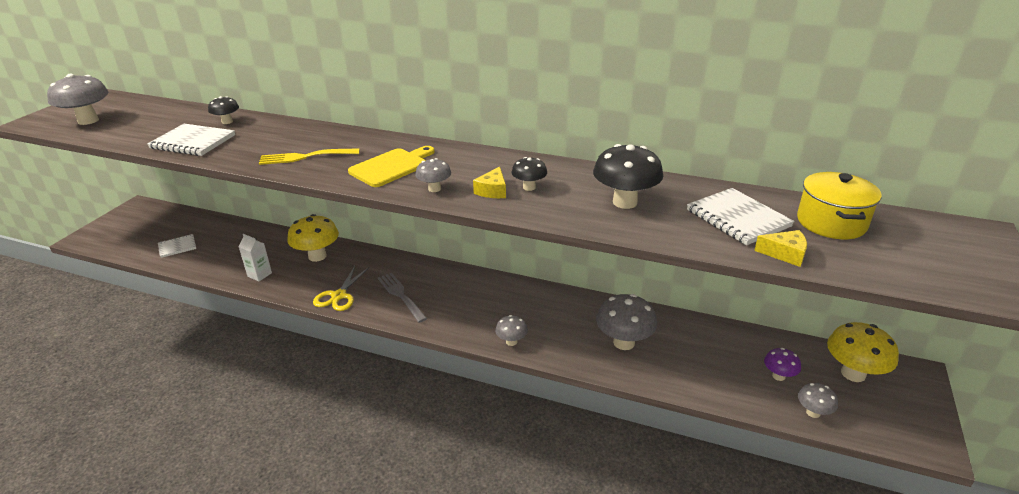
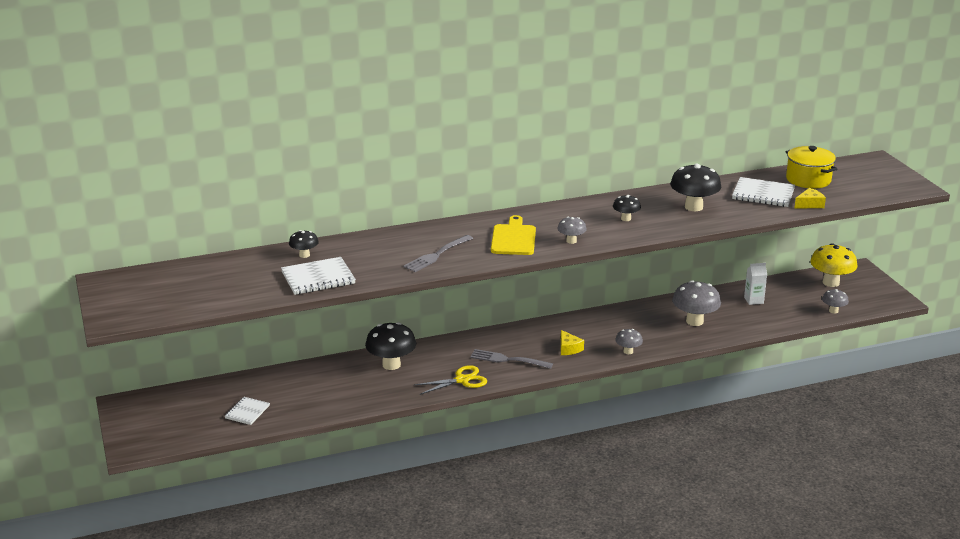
camera: 40 degrees left, 5 degrees down
(88, 121) = (168, 299): grey mushroom -> none
(259, 274) = (368, 396): white carton -> white carton (753, 300)
(305, 157) = (436, 255): yellow fork -> grey fork
(317, 256) = (391, 365): yellow mushroom -> black mushroom
(339, 296) = (462, 380): yellow scissors -> yellow scissors turned 90 degrees counterclockwise
(492, 191) = (608, 229): yellow cheese -> yellow cheese (568, 348)
(778, 376) = (797, 301): purple mushroom -> none

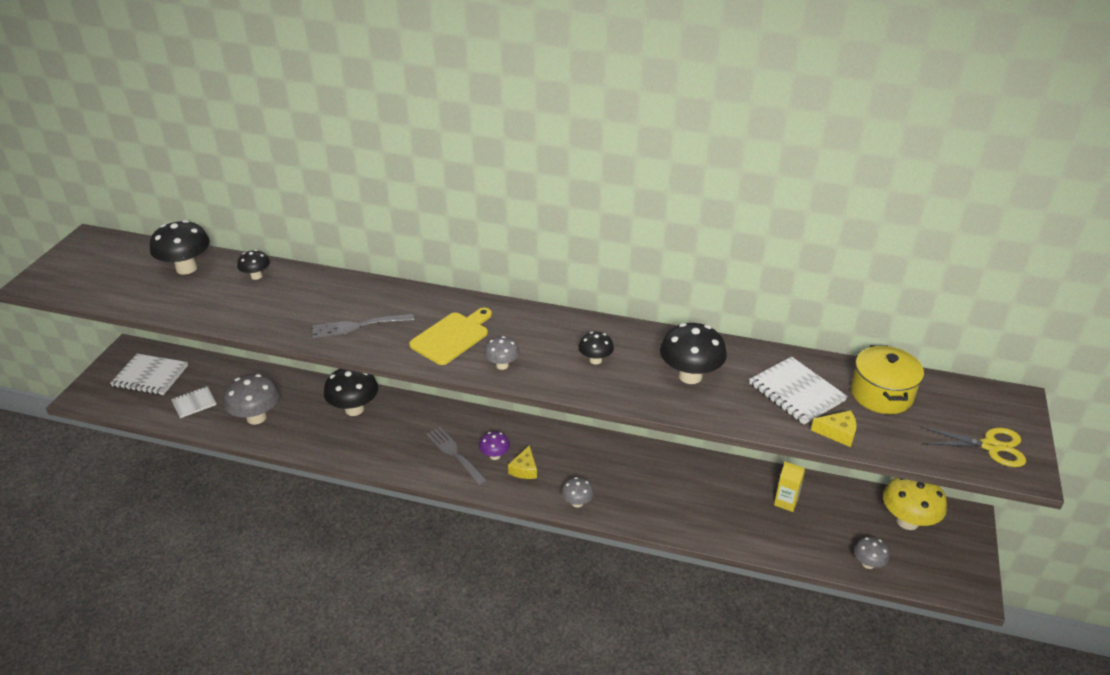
camera: 35 degrees right, 10 degrees up
(235, 269) = (186, 268): none -> black mushroom
(318, 278) = (230, 308): white notebook -> white notebook (150, 376)
(462, 380) = (389, 457): yellow scissors -> yellow scissors (990, 446)
(537, 349) = (495, 456): none -> purple mushroom
(694, 321) = (688, 498): grey mushroom -> grey mushroom (256, 417)
(753, 300) = (786, 502): white carton -> yellow carton

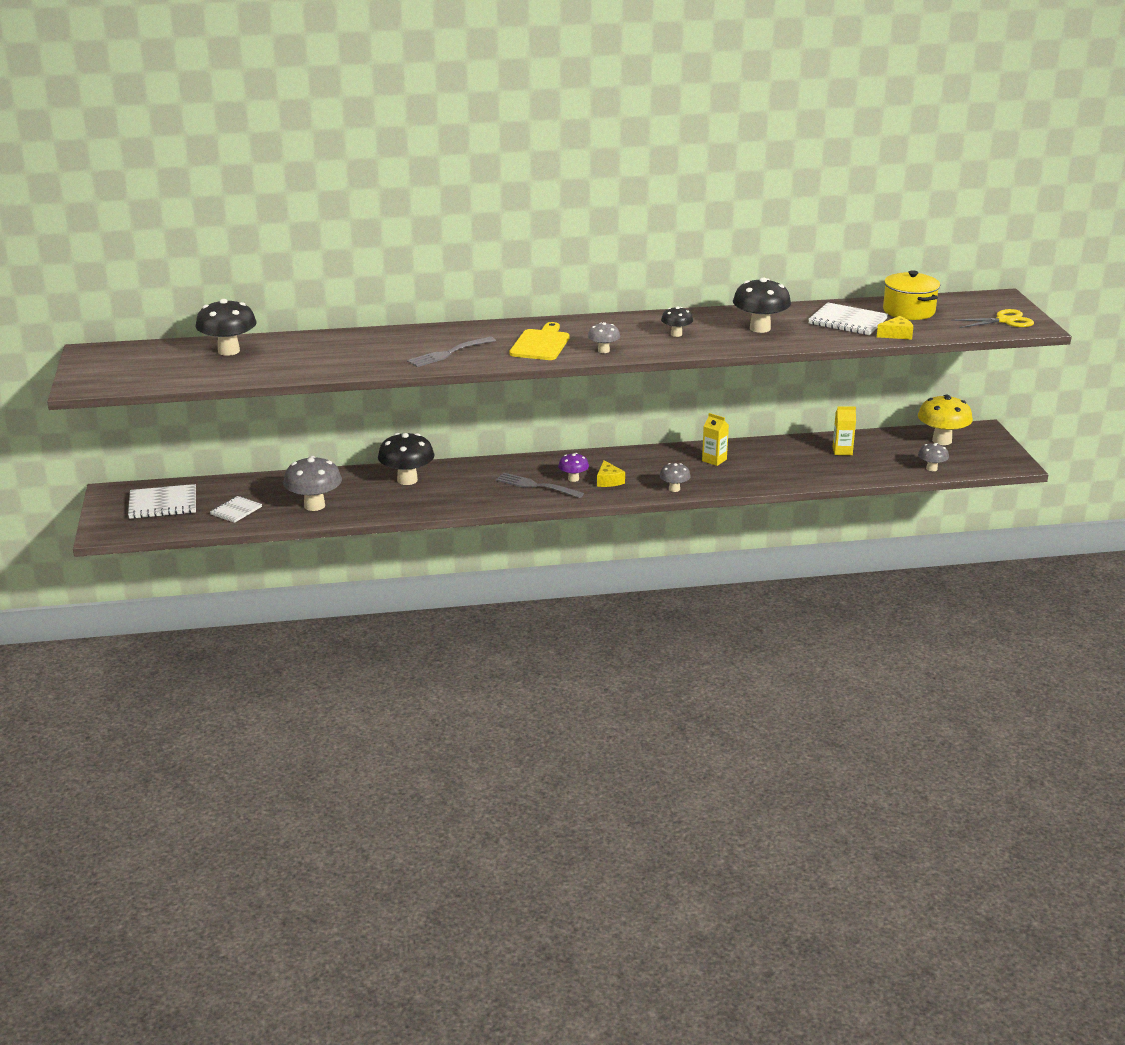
camera: 25 degrees left, 10 degrees down
(256, 276) = (307, 343): black mushroom -> none
(645, 472) = (714, 460): none -> yellow carton

